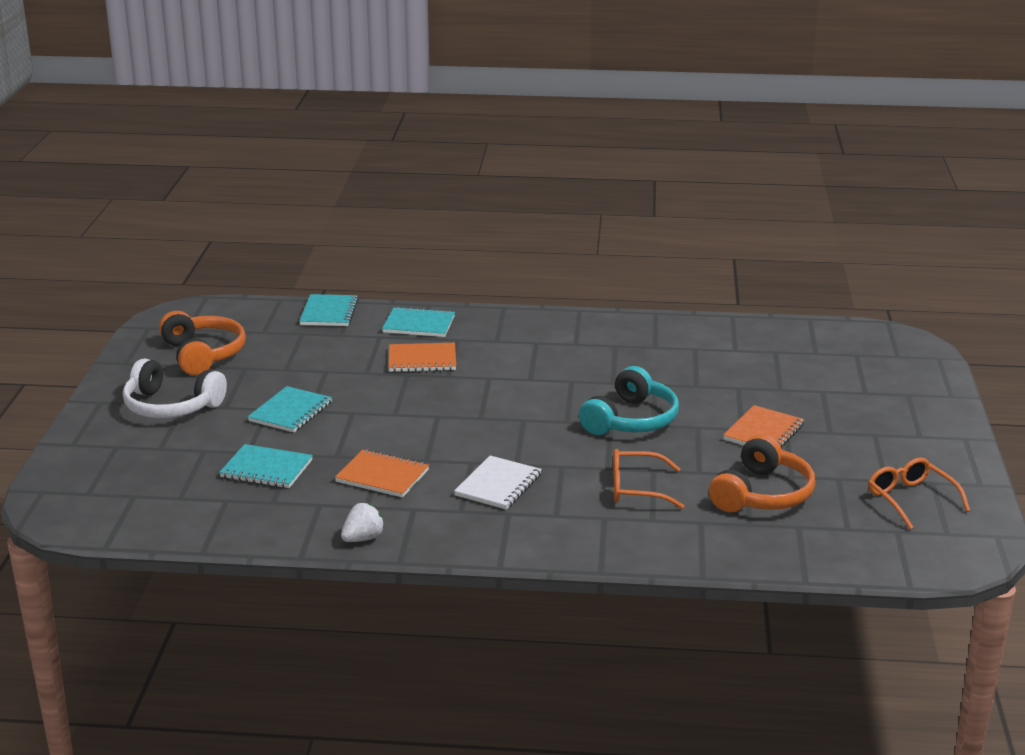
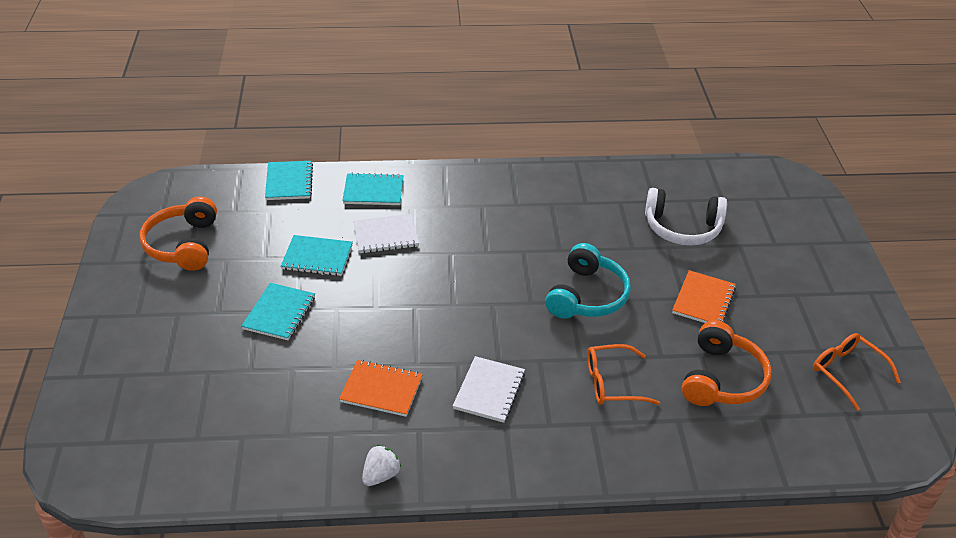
camera: 10 degrees left, 15 degrees up
(171, 406) = (165, 316): white headphones -> white headphones (682, 228)
(203, 354) = (183, 245): orange headphones -> orange headphones turned 150 degrees counterclockwise
(266, 469) = (272, 391): turquoise notebook -> turquoise notebook (317, 257)
(422, 360) = (386, 235): orange notebook -> white notebook

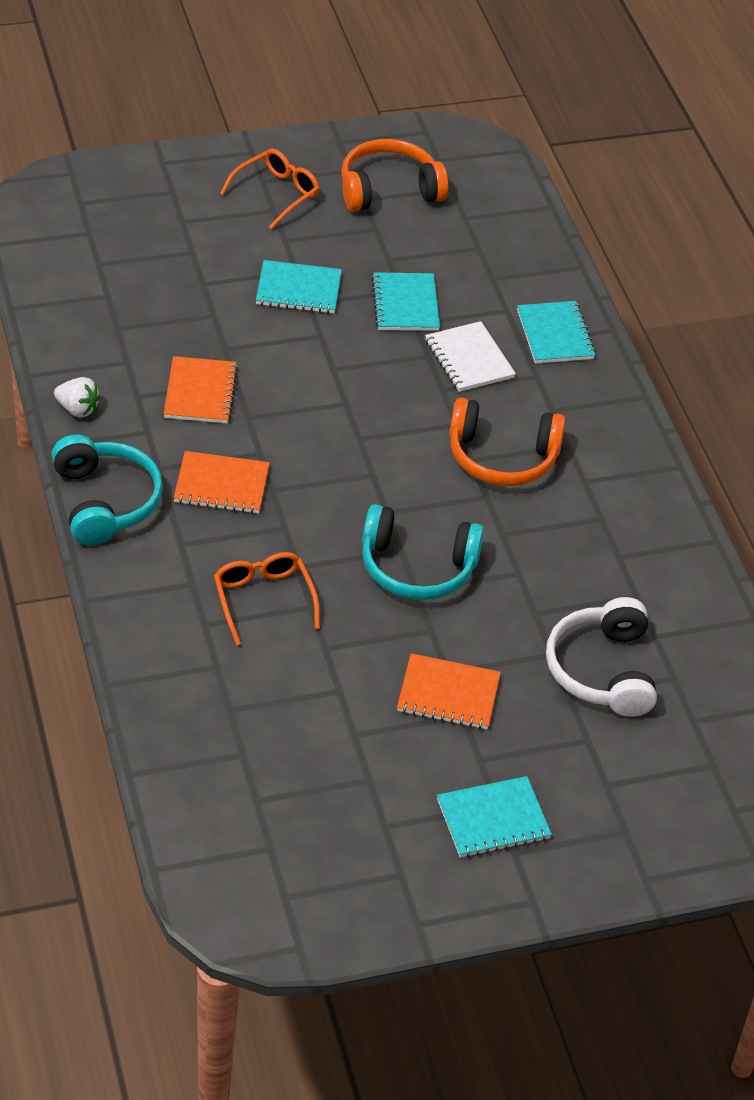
camera: 75 degrees right, 5 degrees up
(289, 182) = (542, 254): turquoise notebook -> turquoise notebook (493, 819)
(489, 391) = (221, 485): white notebook -> orange notebook
(496, 468) = (105, 501): none -> turquoise headphones
(722, 379) = (300, 712): orange headphones -> orange headphones (502, 457)
(847, 372) = (349, 855): orange glasses -> orange glasses (276, 194)

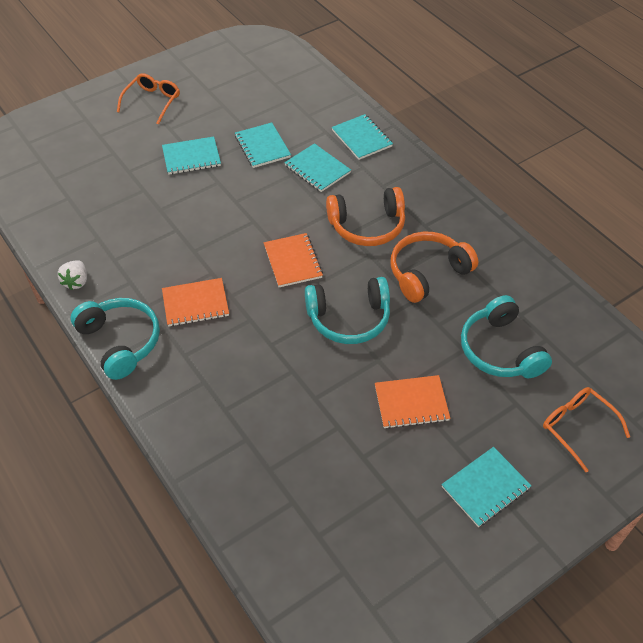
camera: 15 degrees left, 5 degrees up
(77, 409) = (76, 282): white strawberry -> white strawberry turned 90 degrees clockwise
(200, 392) = (155, 244): orange notebook -> orange notebook (293, 261)
(263, 599) = (258, 377): orange glasses -> orange glasses (577, 427)
(388, 189) = (220, 80): orange headphones -> orange headphones (427, 272)
(469, 359) = (317, 169): white notebook -> turquoise notebook
(601, 670) = (500, 350): white headphones -> turquoise headphones

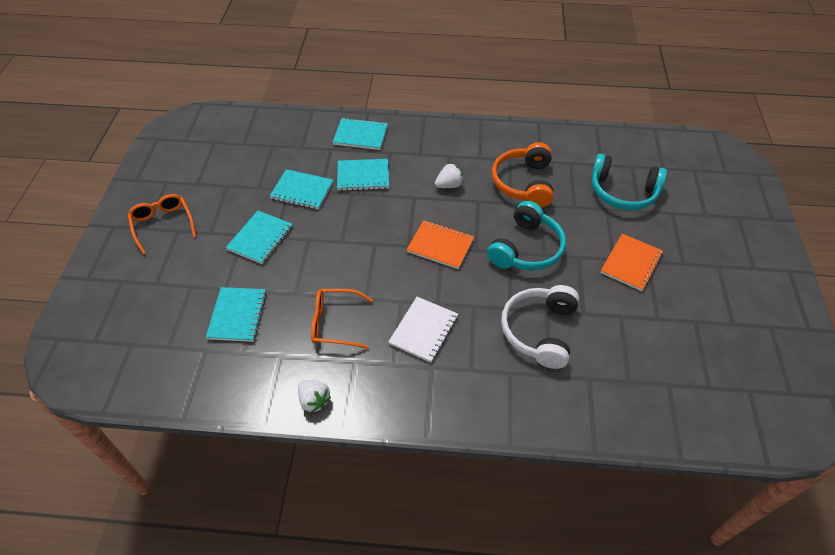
camera: 50 degrees left, 0 degrees up
(120, 342) = (415, 406): turquoise headphones -> none
(195, 303) = (423, 330): orange notebook -> white notebook
(265, 377) = (539, 331): none -> white headphones
(367, 226) = (449, 185): orange headphones -> white strawberry
(485, 487) = (729, 270): turquoise notebook -> turquoise notebook (237, 315)
(577, 427) = (712, 198): orange glasses -> orange glasses (335, 323)

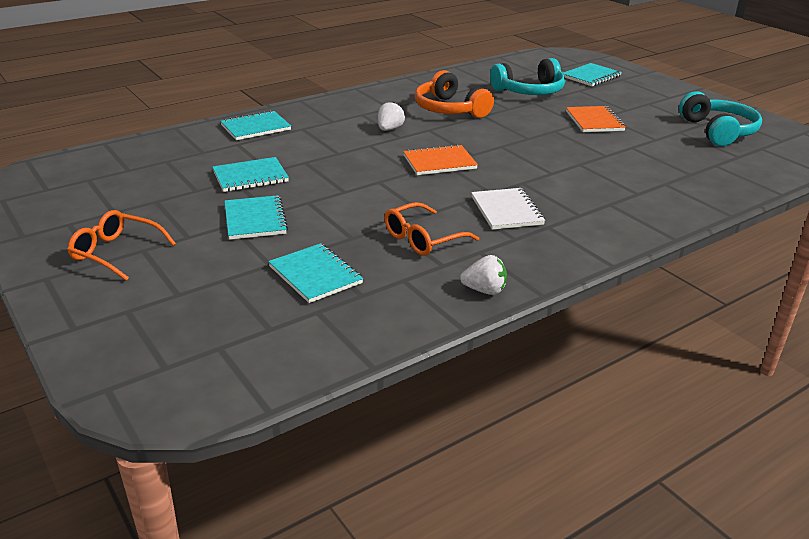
camera: 40 degrees left, 20 degrees down
(363, 176) = (299, 149): turquoise notebook -> turquoise notebook (591, 76)
(526, 249) = (510, 140): turquoise headphones -> turquoise headphones (718, 131)
(539, 331) = (592, 175): white headphones -> none

